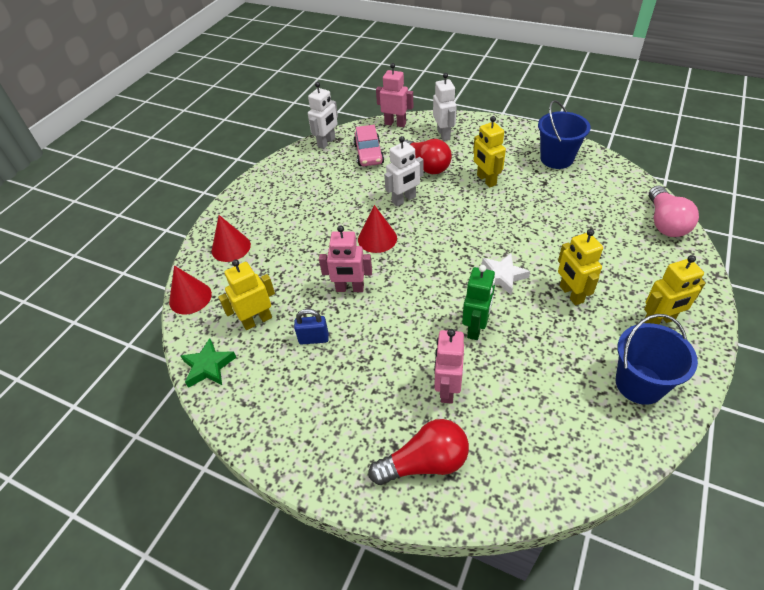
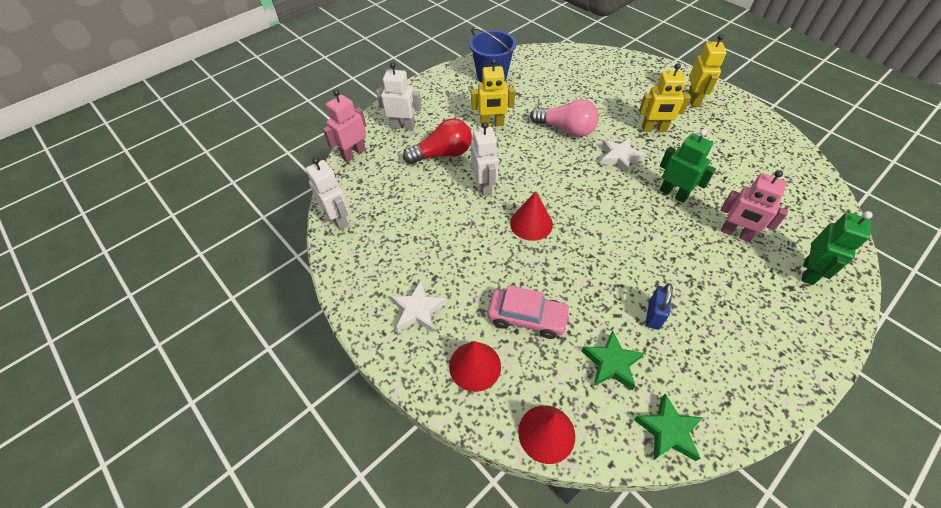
camera: 70 degrees left, 5 degrees up
(257, 320) = (611, 363): yellow robot -> green star
(265, 206) = (418, 310): none -> white star
(350, 288) = (594, 266): pink robot -> none
(369, 154) = (390, 190): pink car -> pink car (527, 318)
(425, 463) = (809, 272): red light bulb -> green robot
(639, 384) = (748, 131): blue bucket -> none
(665, 223) = (599, 58): pink light bulb -> pink light bulb (566, 129)

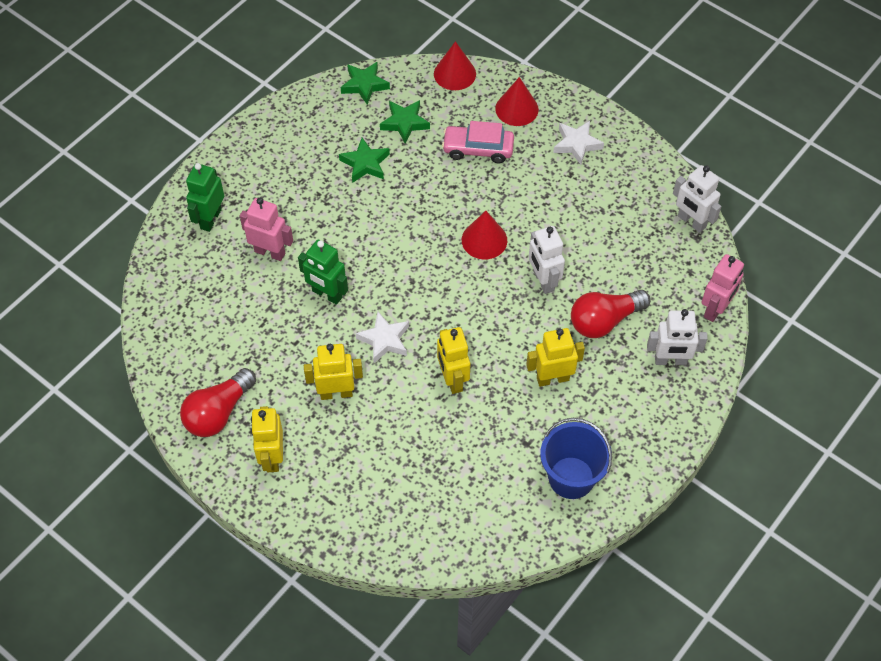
camera: 170 degrees right, 5 degrees up
(566, 129) = (452, 379): pink light bulb -> yellow robot
(654, 315) = (365, 163): blue padlock -> green star
(741, 125) = (218, 413): none -> red light bulb

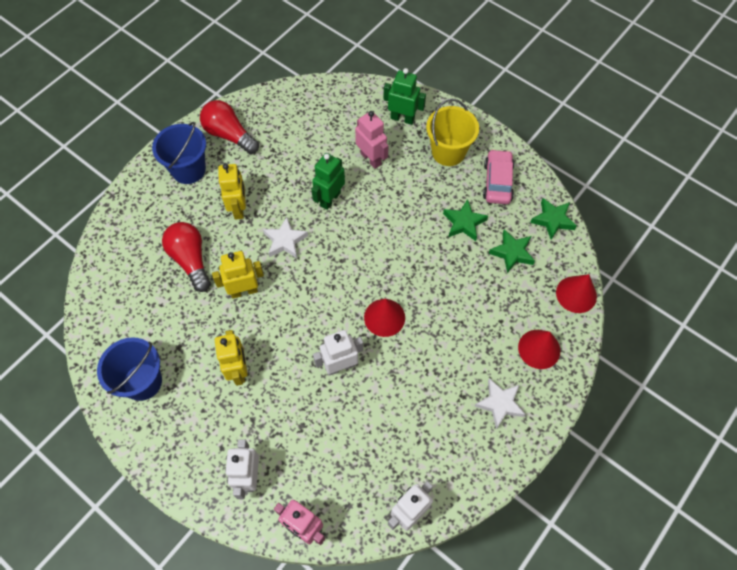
camera: 90 degrees right, 5 degrees up
(266, 174) = (448, 152): none -> yellow bucket
(270, 252) = (371, 159): pink robot -> pink robot turned 60 degrees counterclockwise
(272, 457) = (188, 169): yellow robot -> blue bucket
(478, 149) = (487, 313): pink car -> pink car (497, 182)
(604, 321) = (295, 418): red light bulb -> red light bulb (190, 260)

